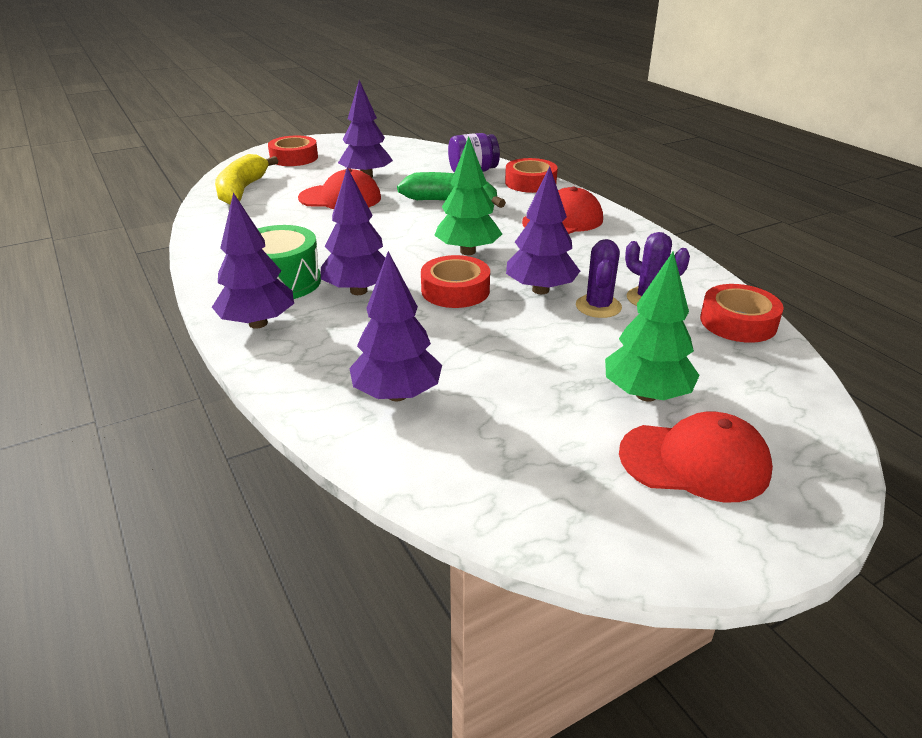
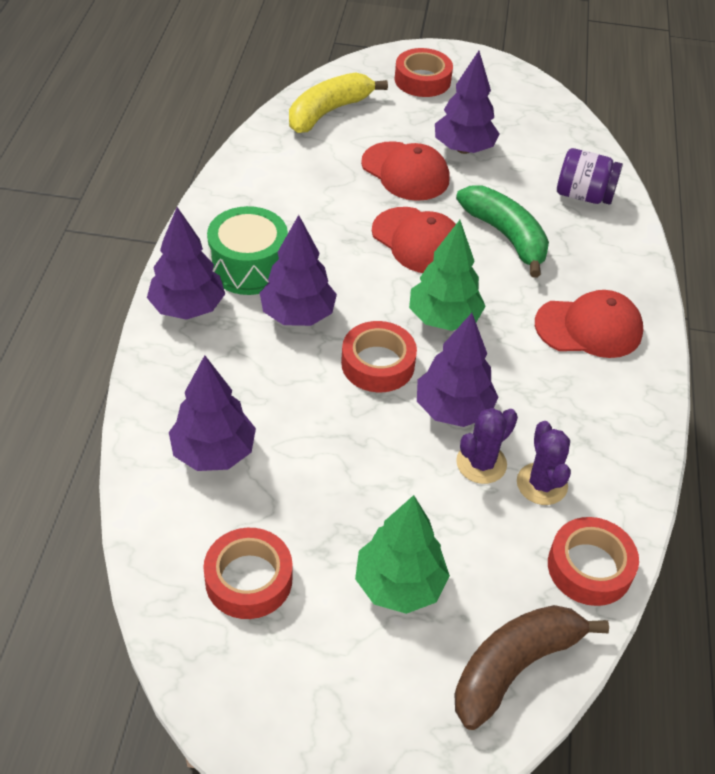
camera: 35 degrees right, 15 degrees up
(530, 183) = (625, 248): red tape -> red tape (248, 579)
(694, 461) = (355, 670): red cap -> red cap (418, 241)
(781, 394) = (514, 666): none -> brown banana

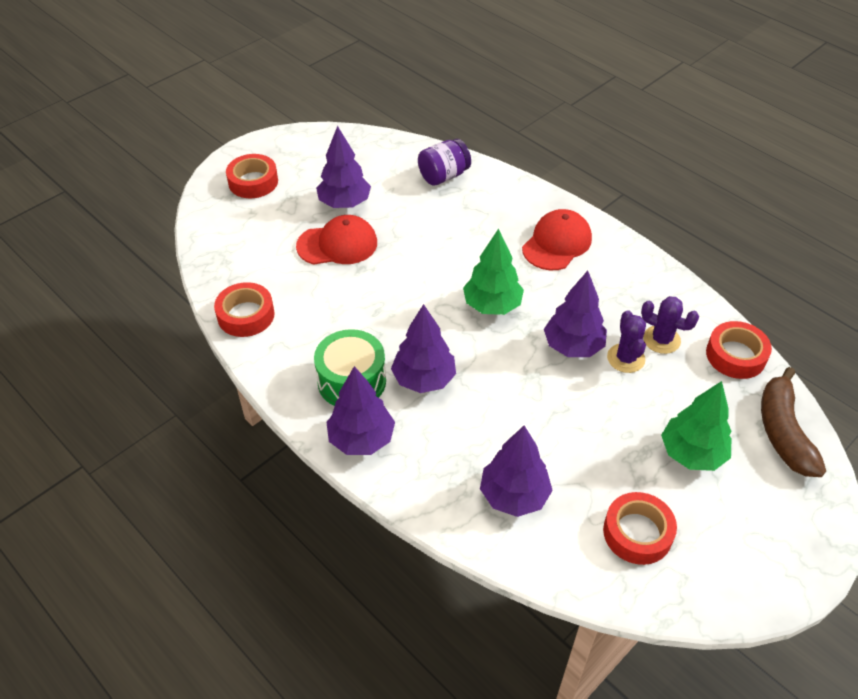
camera: 50 degrees left, 0 degrees up
(329, 112) = (233, 248): yellow banana -> none
(378, 364) = (504, 361): red tape -> red tape (246, 315)
(418, 241) = (410, 277): red cap -> none
(506, 236) = (446, 232): green banana -> none

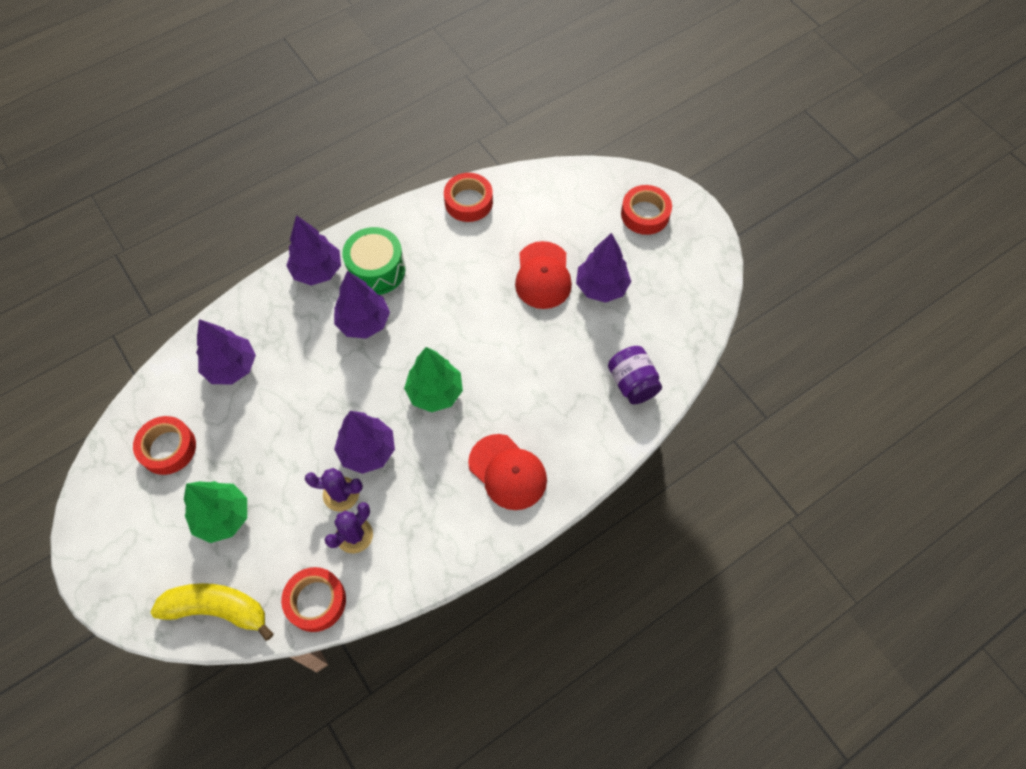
camera: 100 degrees right, 15 degrees up
(783, 431) = (218, 609): brown banana -> yellow banana

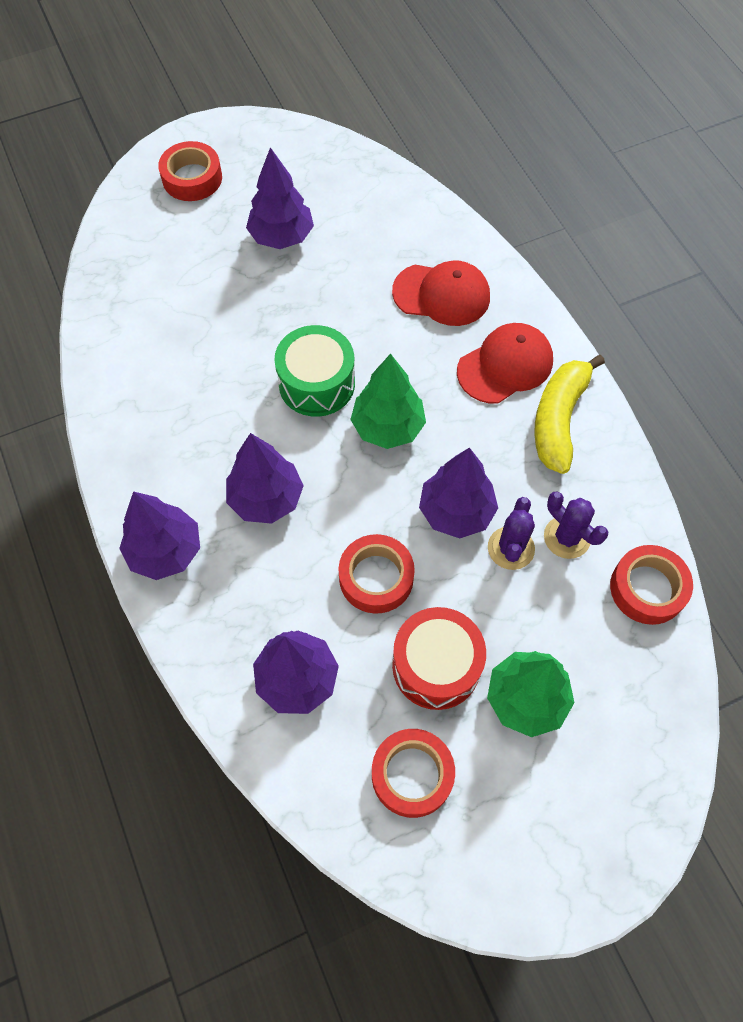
camera: 80 degrees left, 0 degrees up
(218, 609) = (652, 709): yellow banana -> yellow banana (559, 419)
(245, 453) = (436, 665): none -> red drum
(376, 270) = (187, 475): green drum -> green drum (316, 383)
(468, 202) = (110, 354): red tape -> red tape (376, 578)
(543, 275) = (249, 291): red cap -> red cap (441, 294)
(632, 383) = (414, 231): purple jar -> none

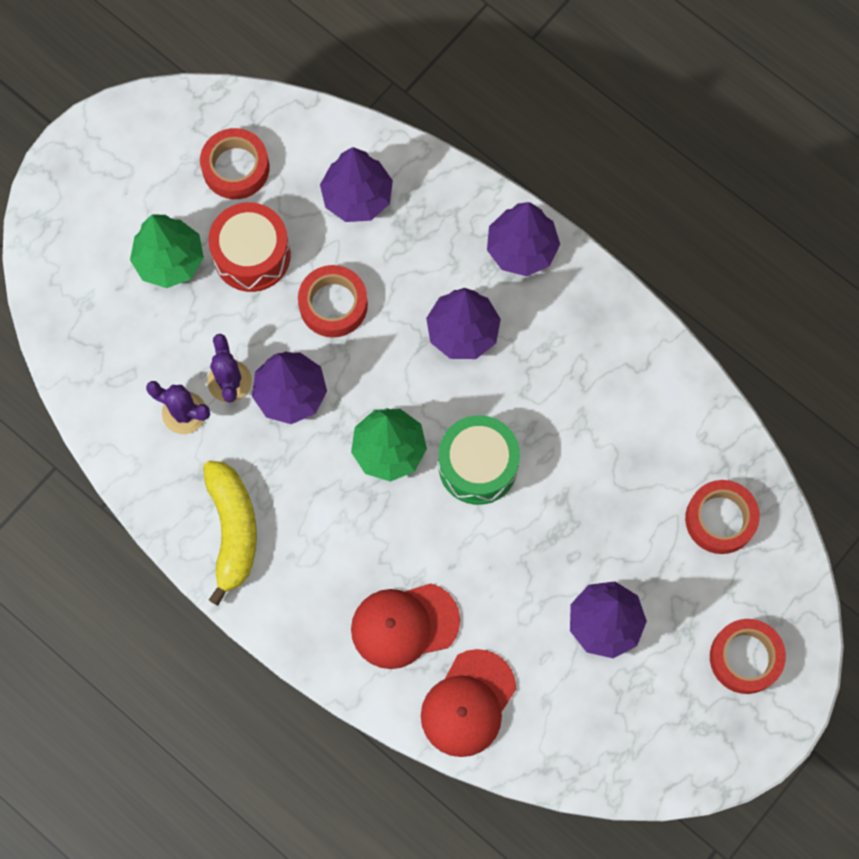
camera: 155 degrees right, 10 degrees up
(505, 366) = (306, 567): red cap -> red cap (468, 703)
(647, 588) = (99, 396): red tape -> red tape (720, 519)

